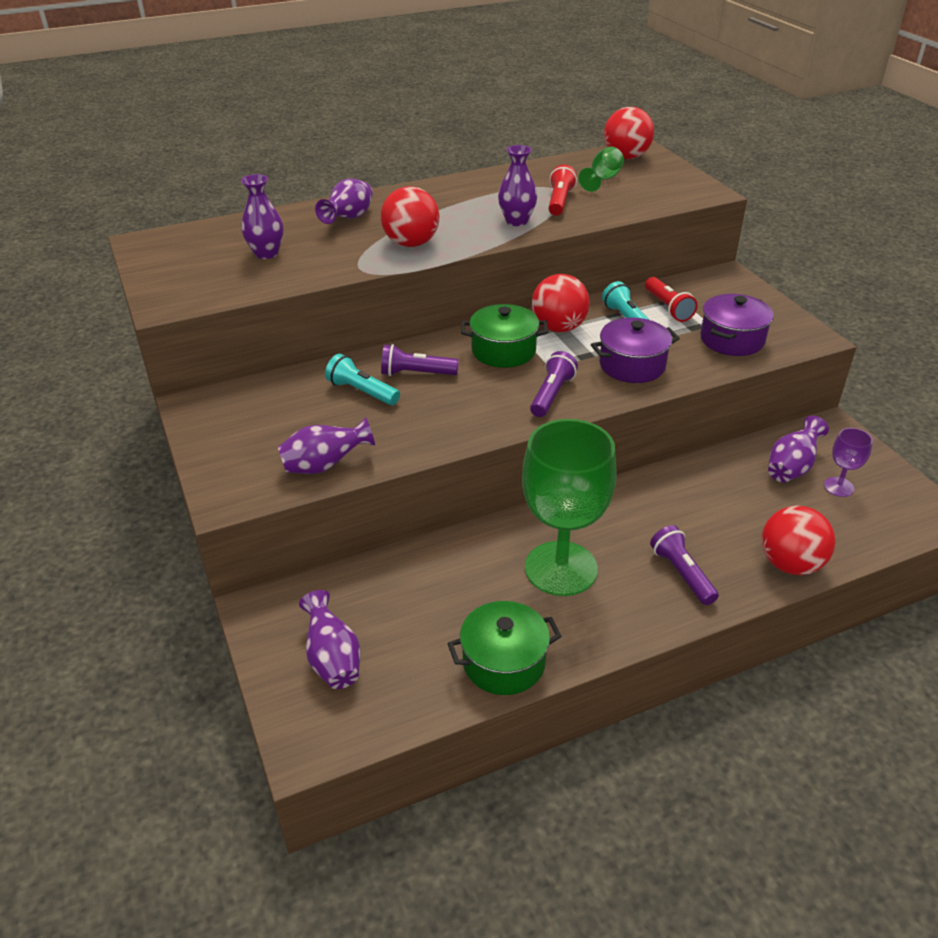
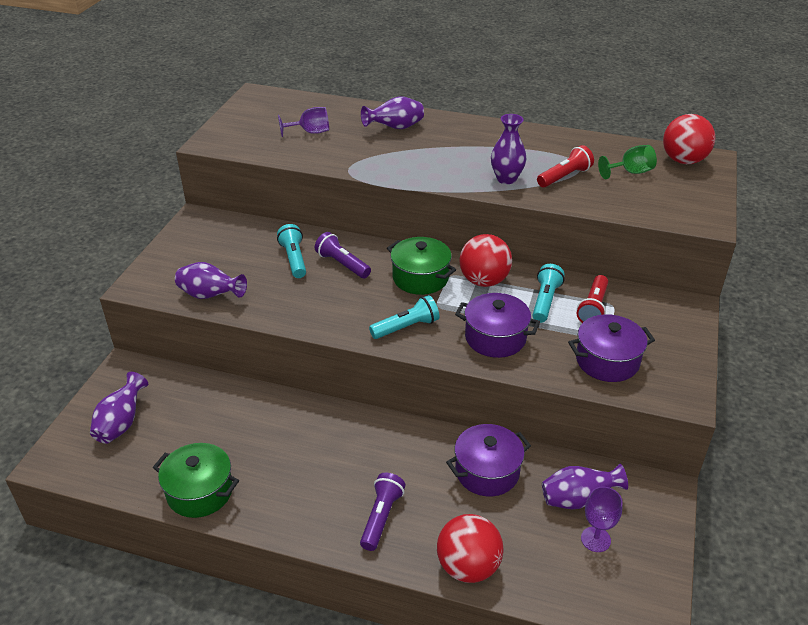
camera: 40 degrees right, 0 degrees up
(266, 253) = (310, 132): purple vase -> purple goblet
(411, 244) = (407, 164): red ball -> none
(552, 395) = (406, 327): purple flashlight -> turquoise flashlight
(561, 568) = (310, 458): green goblet -> none
(708, 488) = (487, 472): none -> purple pot

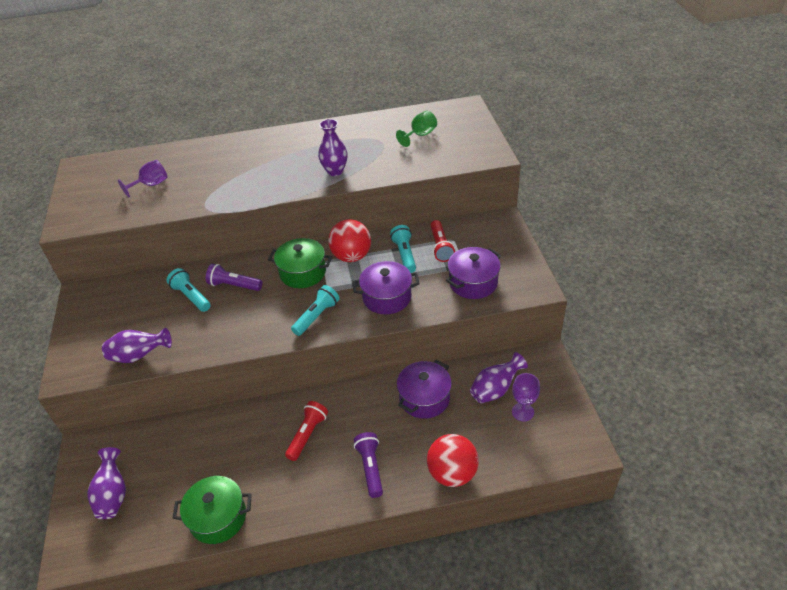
camera: 25 degrees left, 5 degrees up
(395, 128) = (220, 158): purple vase -> none
(564, 177) = (376, 155): red flashlight -> red flashlight (307, 435)
(683, 161) = (450, 114): red ball -> none

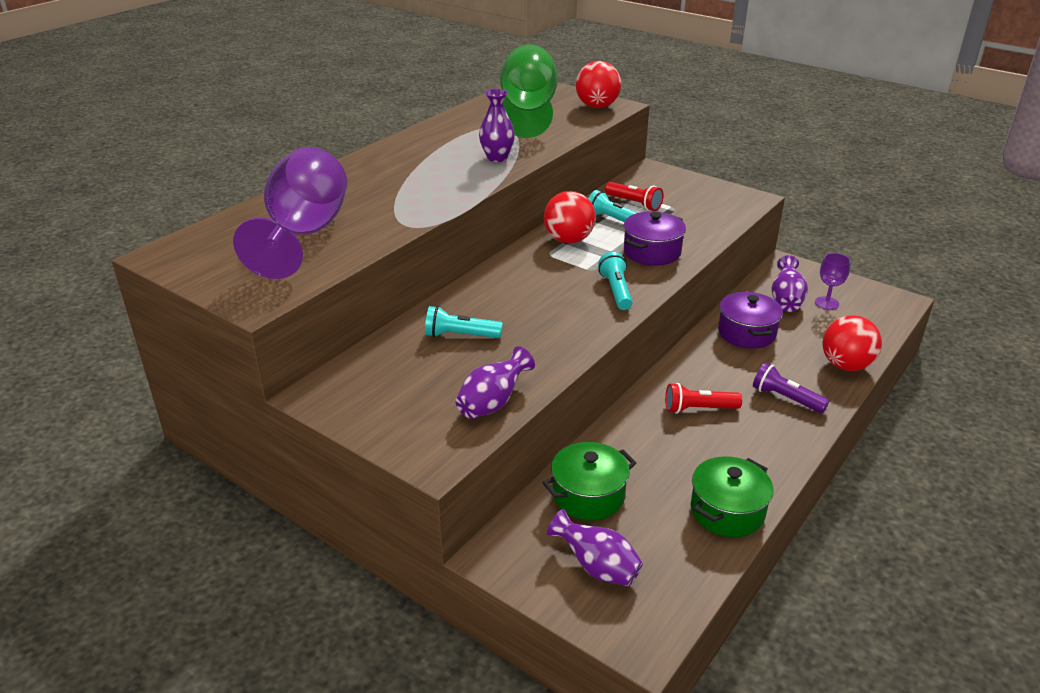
camera: 45 degrees left, 10 degrees down
(151, 185) = (303, 235): purple goblet -> purple goblet, size x2.28
(234, 285) = (491, 307): purple flashlight -> none
(303, 272) = (544, 269): green pot -> green pot (588, 495)
(307, 435) = (698, 409): red flashlight -> red flashlight turned 75 degrees counterclockwise
(420, 135) = (528, 112): green goblet -> green goblet, size x2.28
(473, 282) = (702, 214): purple pot -> none
(476, 150) = (597, 106): none -> red ball

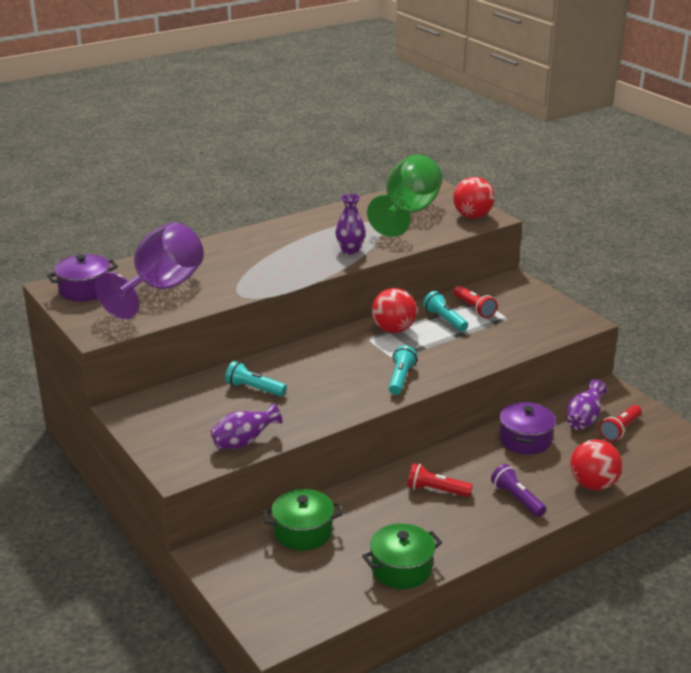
camera: 20 degrees right, 5 degrees down
(597, 567) = (275, 581): purple vase -> none
(652, 252) = (456, 353): purple pot -> purple pot (85, 290)
(826, 303) = (620, 430): purple goblet -> red flashlight

